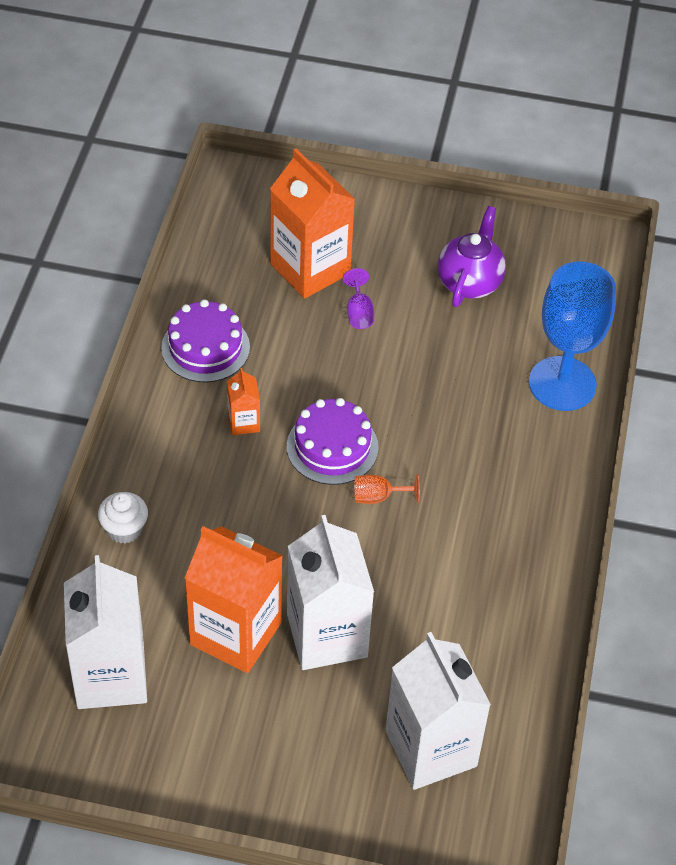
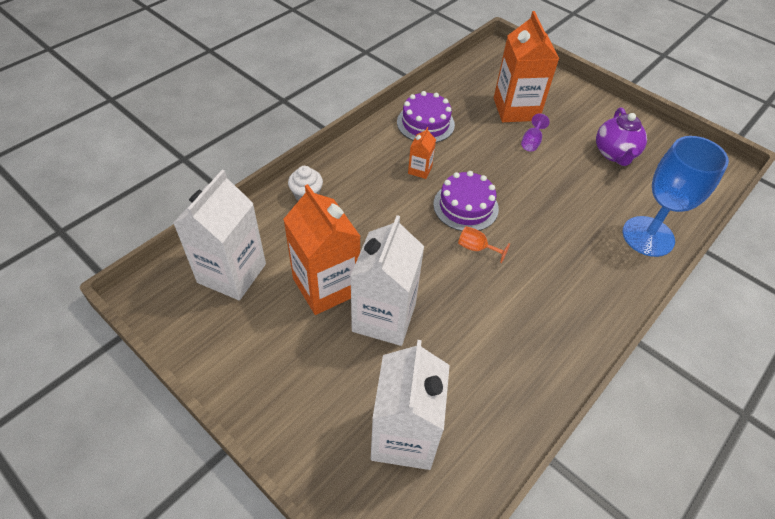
camera: 30 degrees right, 0 degrees up
(469, 282) = (614, 154): purple teapot -> purple teapot turned 135 degrees clockwise

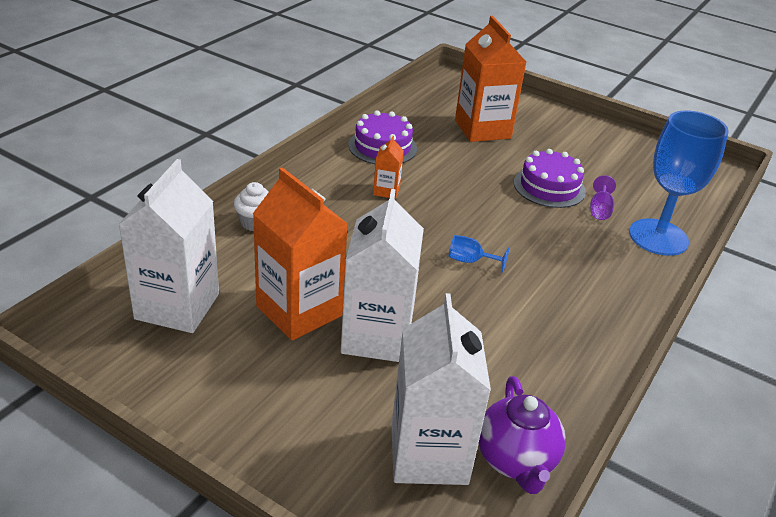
camera: 10 degrees left, 15 degrees down
(465, 206) = (448, 222): purple cake -> purple cake (549, 187)
(476, 248) = (470, 261): orange goblet -> blue goblet
(531, 142) = (507, 158): purple goblet -> purple goblet (599, 210)
(614, 154) = (602, 164): purple teapot -> purple teapot (516, 460)

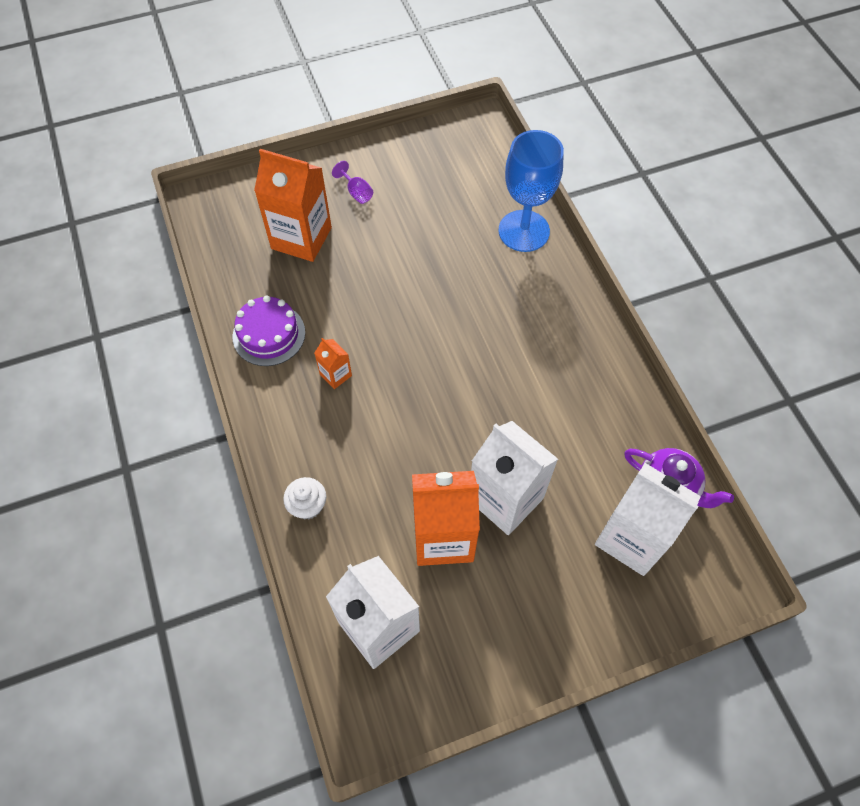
camera: 50 degrees left, 25 degrees up
(470, 261) = (466, 377): blue goblet -> none
(549, 187) = (416, 253): purple cake -> none
(599, 210) = (468, 242): purple goblet -> purple goblet (356, 192)

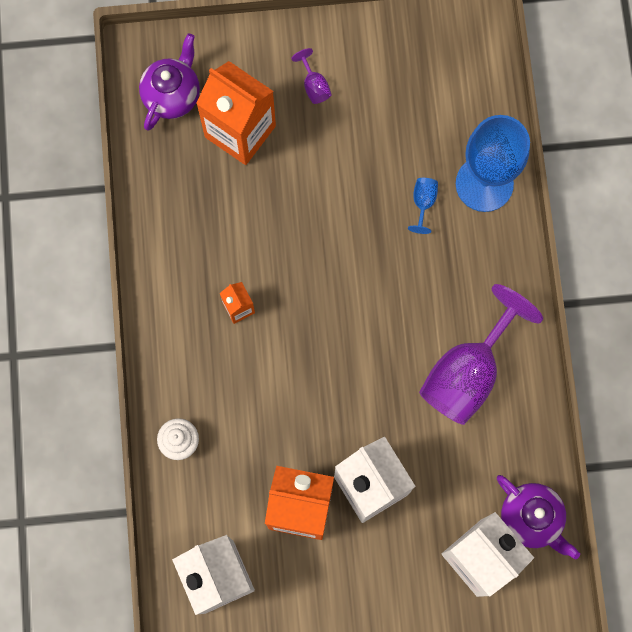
camera: 15 degrees right, 15 degrees up
(235, 224) = (172, 95): none -> purple teapot
(269, 334) = (181, 243): purple cake -> none
(477, 256) = (423, 203): none -> blue goblet
(562, 378) = (467, 372): none -> purple goblet

